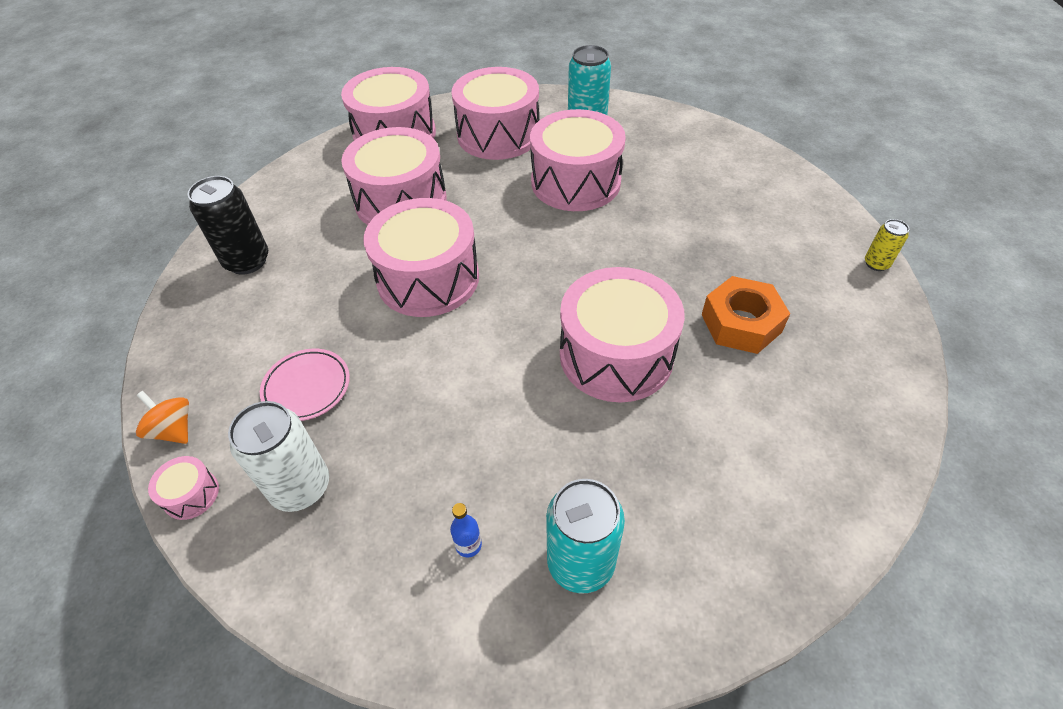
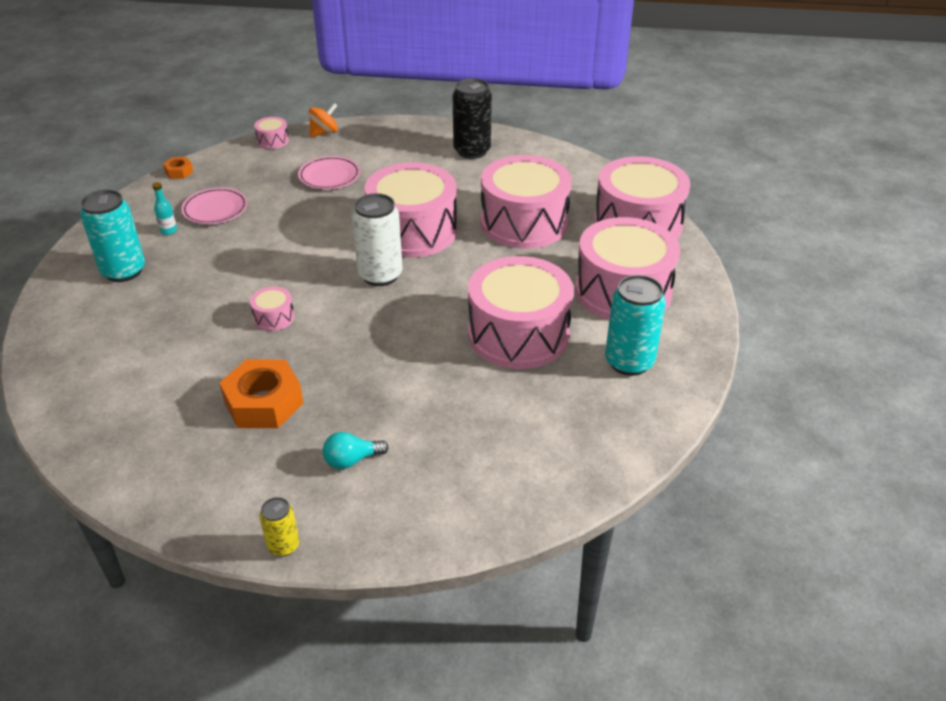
camera: 100 degrees right, 10 degrees down
(289, 609) = (179, 172): none -> orange nut
(301, 487) = (252, 175): white can -> white can (380, 275)
(404, 502) = (215, 210): none -> pink plate
(468, 545) = (168, 231): blue bottle -> turquoise bottle
(616, 355) = (274, 317): pink drum -> pink drum, size x0.41
(771, 247) = (352, 460): none -> turquoise light bulb

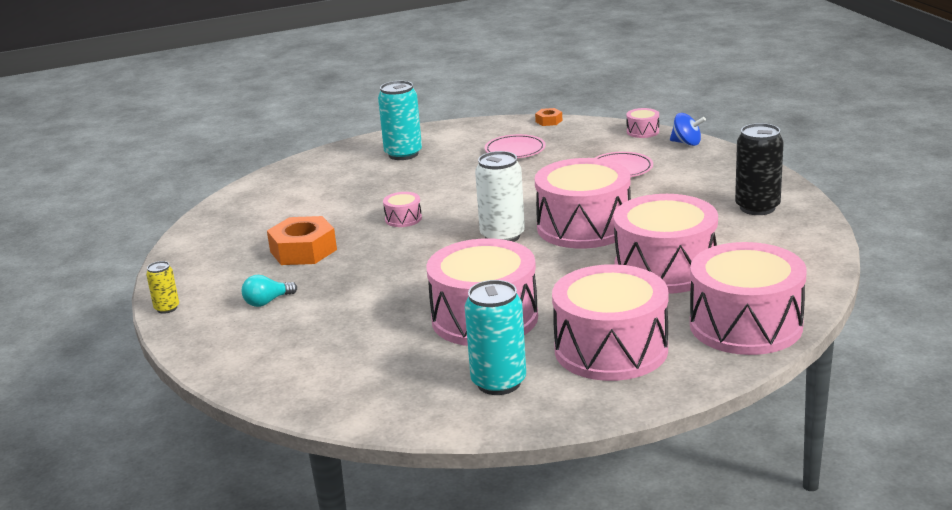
camera: 65 degrees right, 15 degrees down
(168, 231) = (468, 147): turquoise bottle -> none
(324, 133) = (687, 143): orange spinning top -> blue spinning top
(352, 460) = (267, 302): turquoise light bulb -> turquoise light bulb turned 75 degrees counterclockwise

